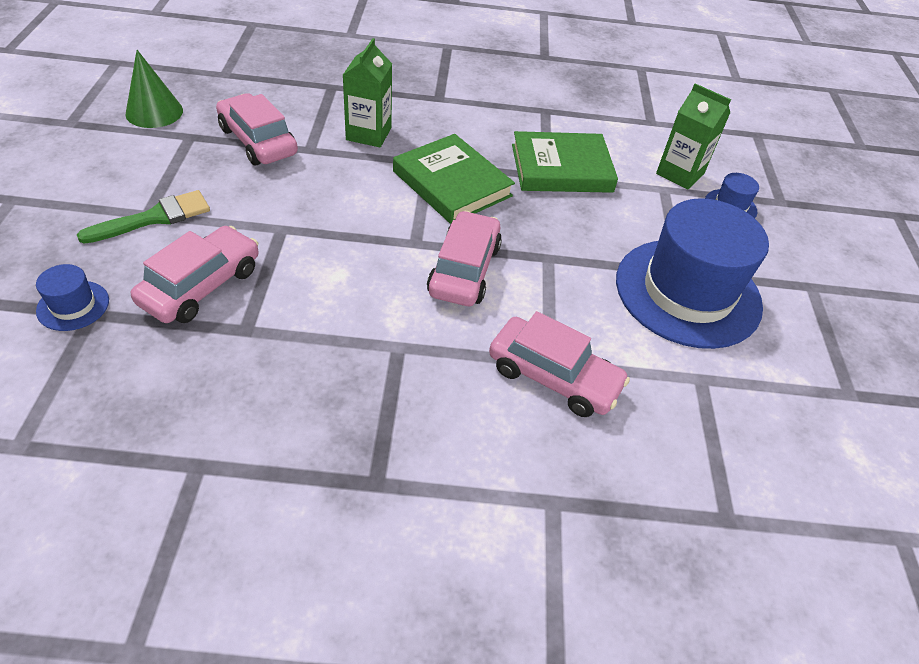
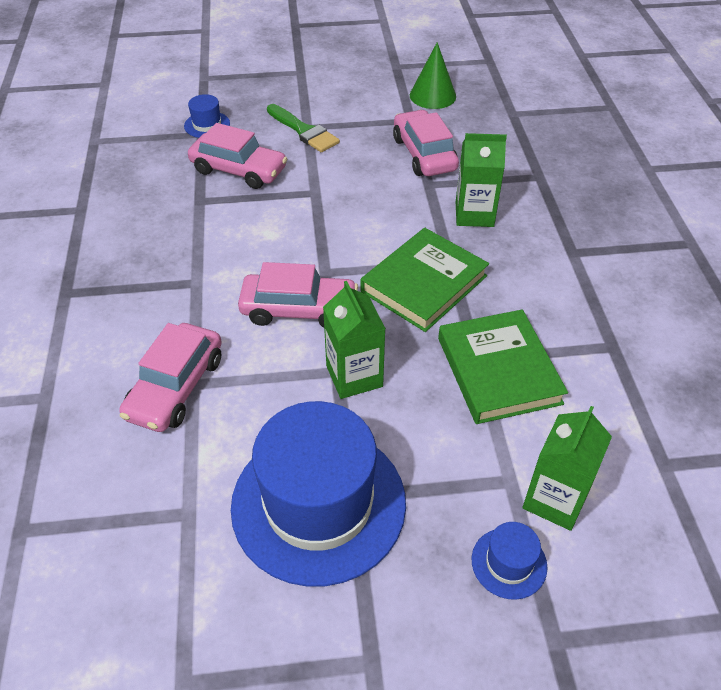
camera: 85 degrees right, 0 degrees up
(258, 141) = (424, 154): pink car -> pink car turned 60 degrees counterclockwise
(556, 248) = (354, 376): none -> green carton

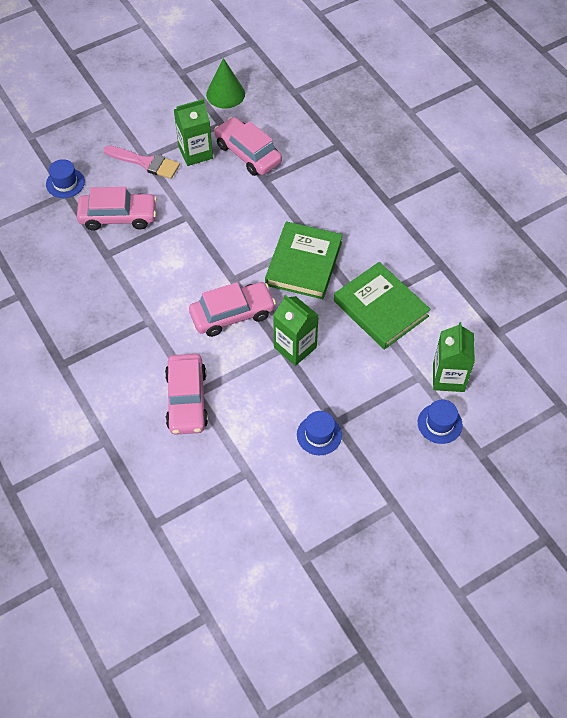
camera: 25 degrees left, 10 degrees up
(304, 131) = (145, 163): green brush -> pink brush
(318, 503) = (319, 435): blue hat -> blue hat, size x0.41
(474, 214) = (309, 194): green carton -> green carton (195, 153)

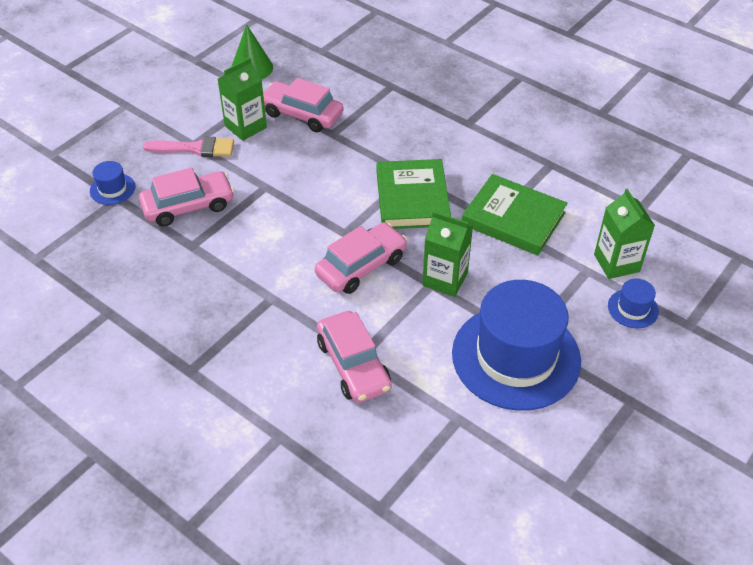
camera: 20 degrees left, 10 degrees down
(319, 435) = (516, 357): blue hat -> blue hat, size x2.45

